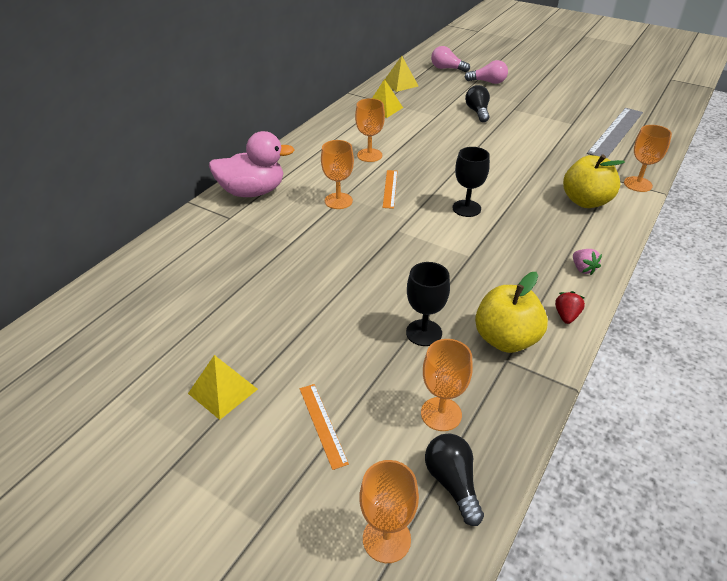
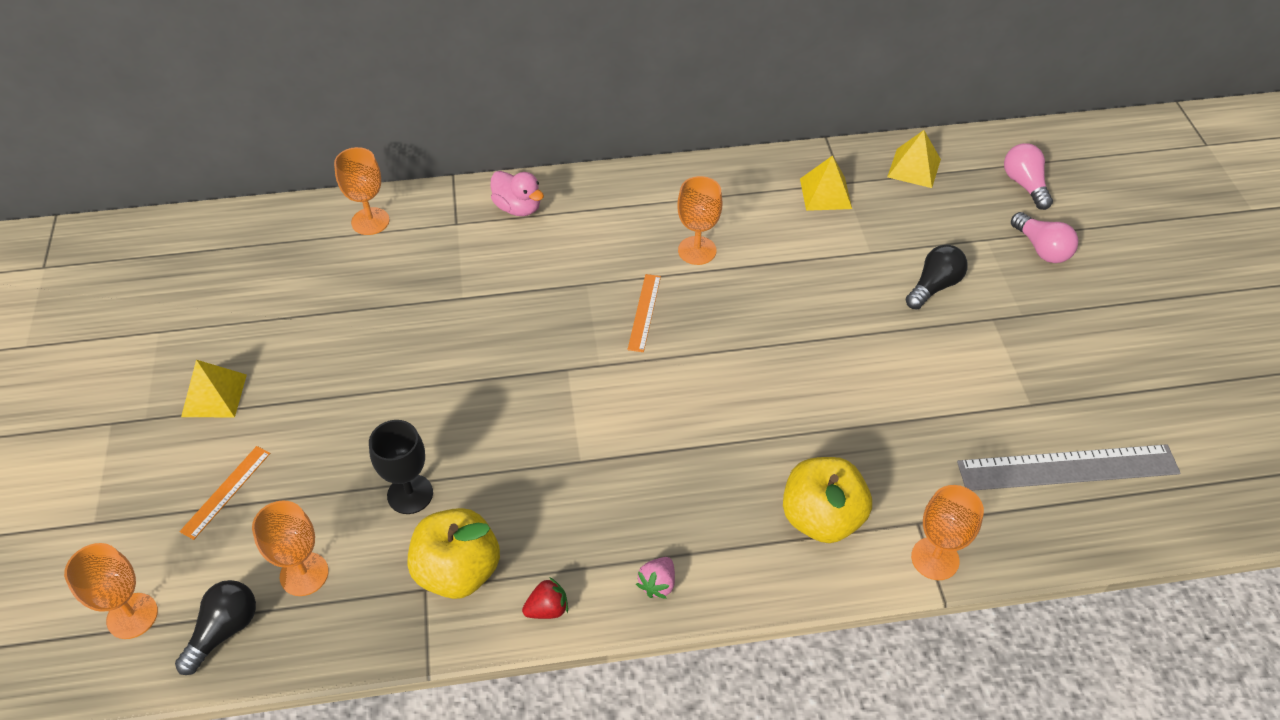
camera: 50 degrees right, 10 degrees up
(252, 192) = (518, 208): pink duck -> pink duck, size x0.60
(338, 201) = (572, 285): orange goblet -> orange goblet (370, 221)
(390, 188) = (644, 312): orange ruler -> orange ruler turned 45 degrees counterclockwise
(466, 208) = (676, 405): black goblet -> none

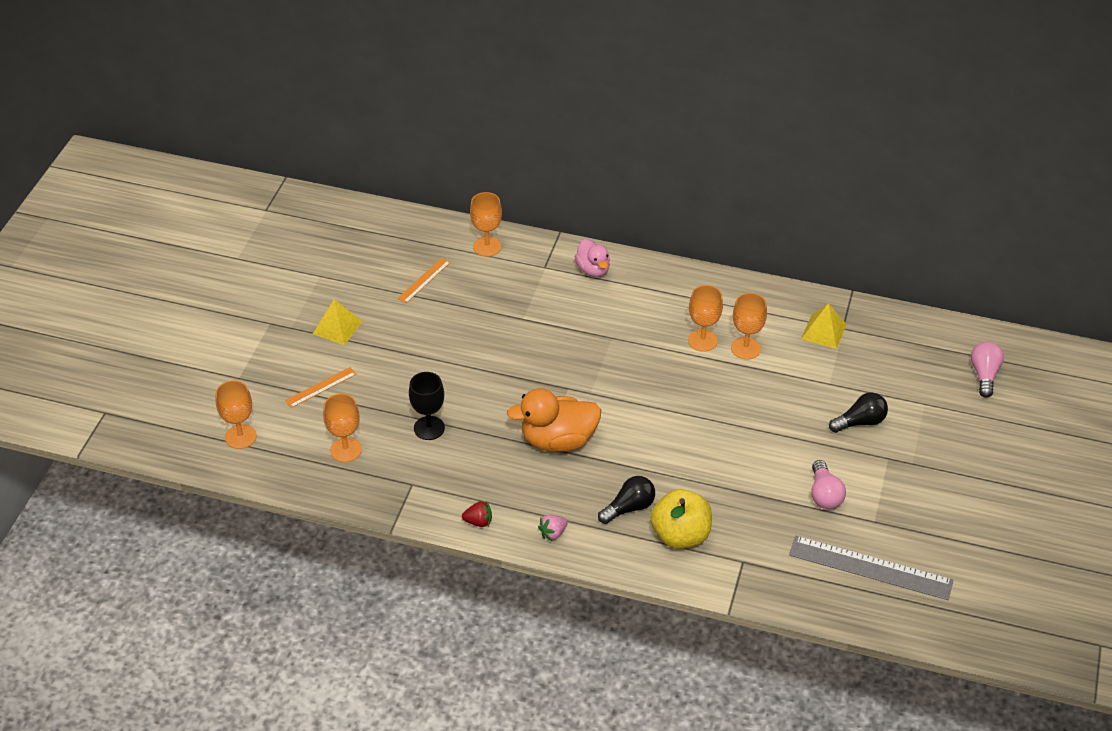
camera: 25 degrees right, 5 degrees down
(224, 631) = (287, 463): black light bulb -> black light bulb (629, 508)
(458, 571) = (436, 482): yellow apple -> none
(593, 445) = (558, 440): none -> orange duck
(644, 312) = (640, 369): orange ruler -> orange ruler (424, 280)
(914, 168) = (905, 335): yellow pyramid -> none
(935, 558) = (739, 585): orange goblet -> orange goblet (745, 348)
(1041, 248) = (962, 424): pink light bulb -> pink light bulb (824, 494)

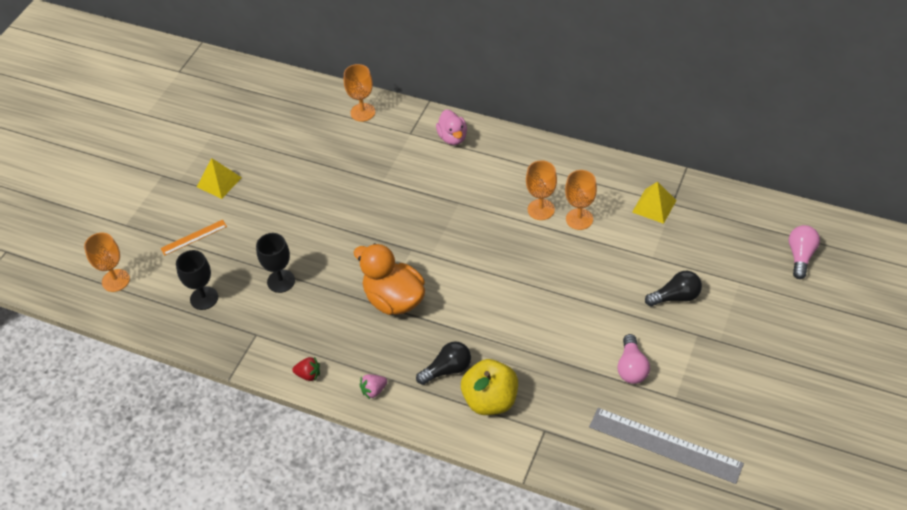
camera: 10 degrees right, 5 degrees up
(346, 450) = (204, 298): orange goblet -> black goblet
(424, 280) = (302, 141): orange ruler -> none
(558, 440) = (394, 299): orange duck -> orange duck turned 45 degrees clockwise

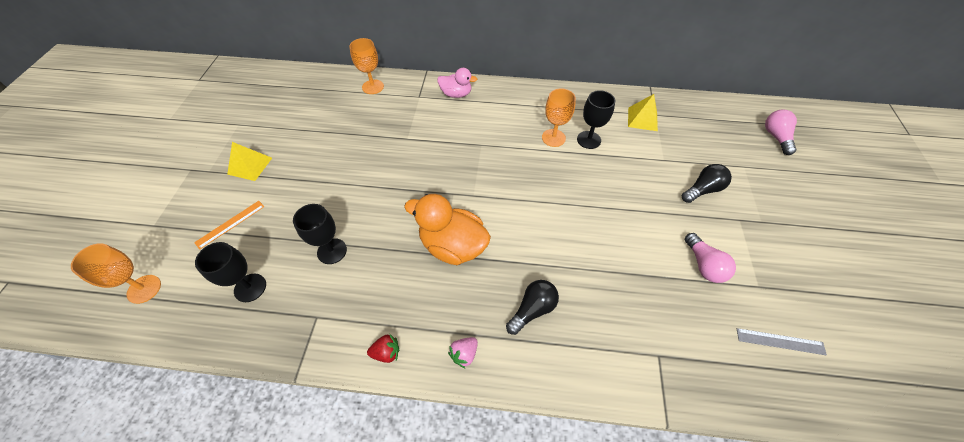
camera: 20 degrees left, 5 degrees up
(453, 137) = (456, 94): pink duck -> pink duck turned 45 degrees counterclockwise
(490, 400) = (589, 334): yellow apple -> none
(579, 219) = (589, 140): orange goblet -> black goblet
(665, 445) = (780, 341): grey ruler -> grey ruler, size x0.52

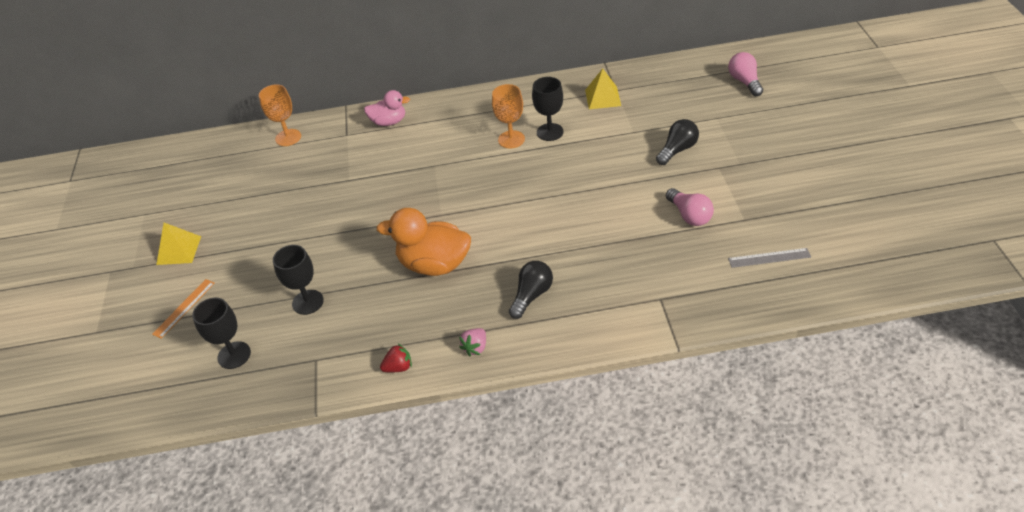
camera: 10 degrees left, 10 degrees down
(144, 289) = (118, 387): orange goblet -> none

